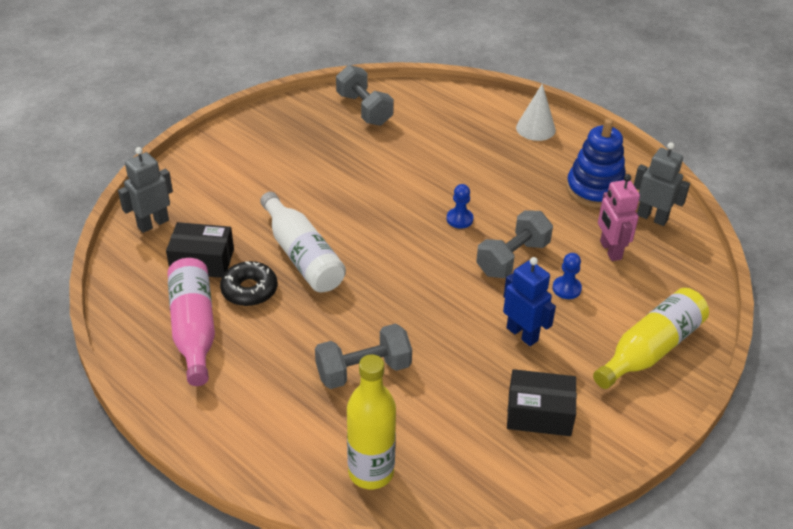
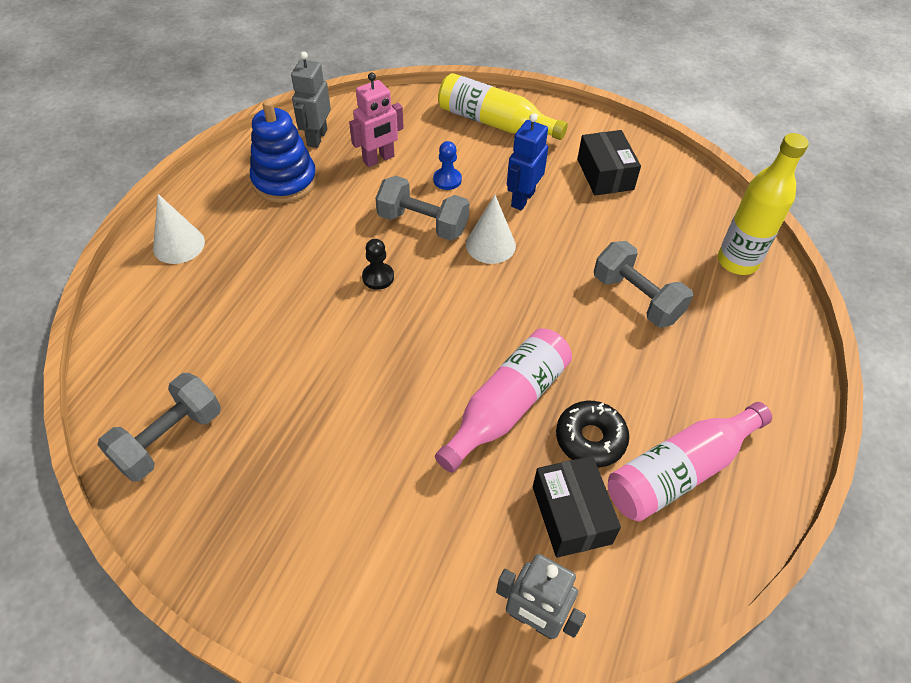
camera: 110 degrees left, 10 degrees up
(302, 255) = (507, 406): white bottle -> pink bottle
(459, 219) = (378, 277): blue pawn -> black pawn
(469, 294) = (490, 245): none -> white cone

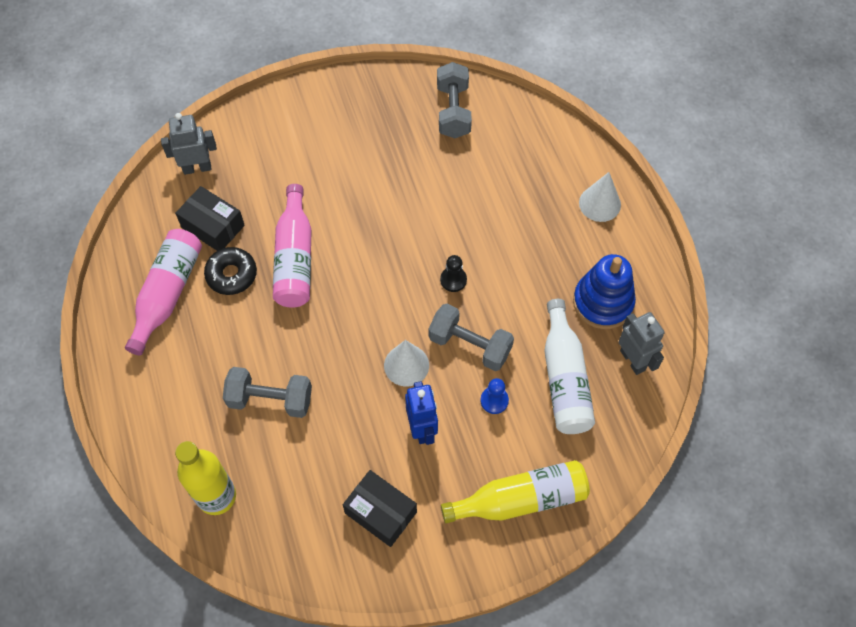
camera: 140 degrees right, 10 degrees up
(379, 159) = (564, 378): pink robot -> white bottle
(422, 223) = (470, 345): grey dumbbell -> grey dumbbell turned 45 degrees clockwise

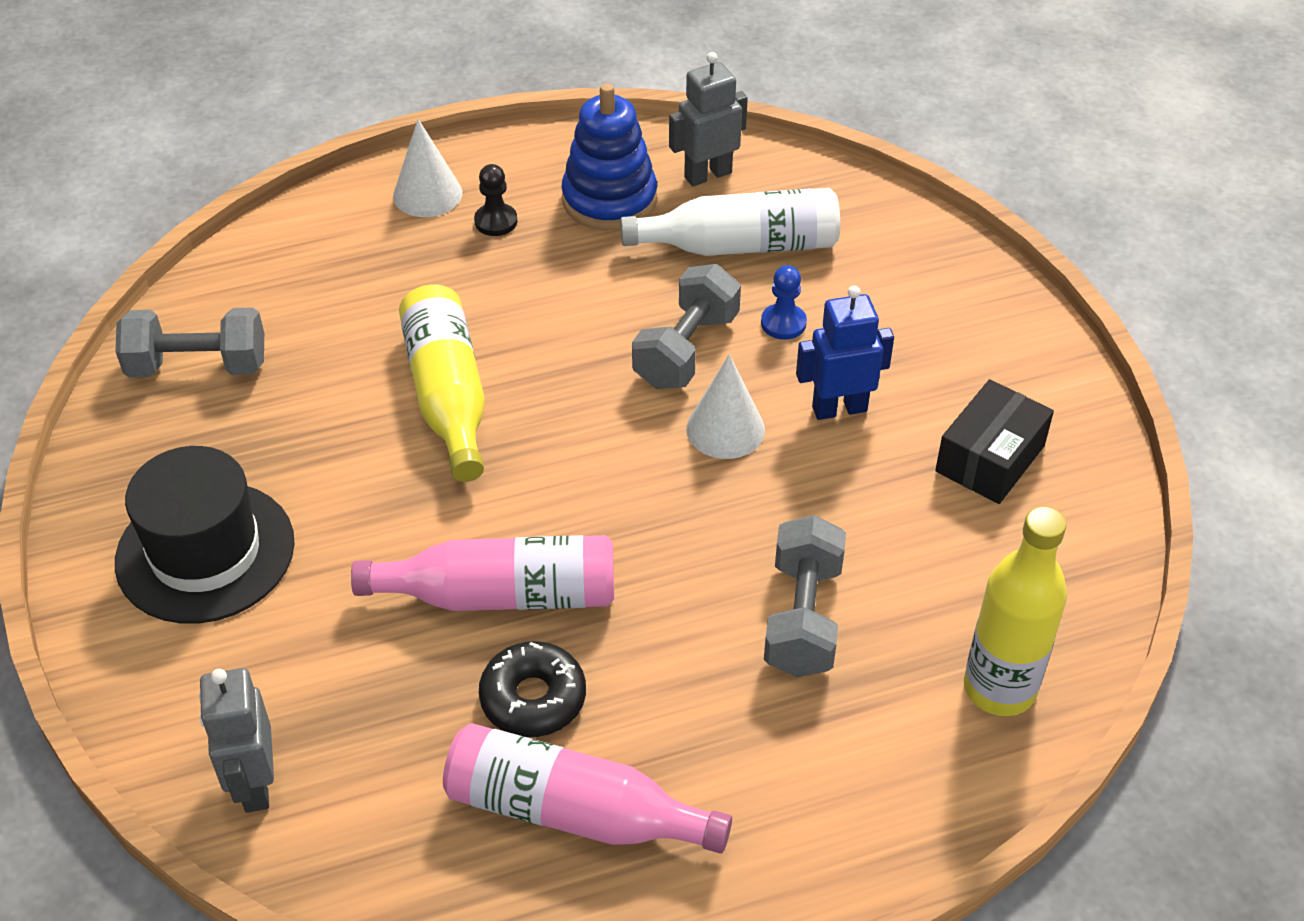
camera: 90 degrees left, 15 degrees down
(213, 226) = (413, 741): black box -> none
(329, 131) = (205, 552): none -> black hat
(453, 280) = (561, 369): black pawn -> black pawn (496, 221)
(520, 499) = (942, 298): yellow bottle -> yellow bottle (447, 396)

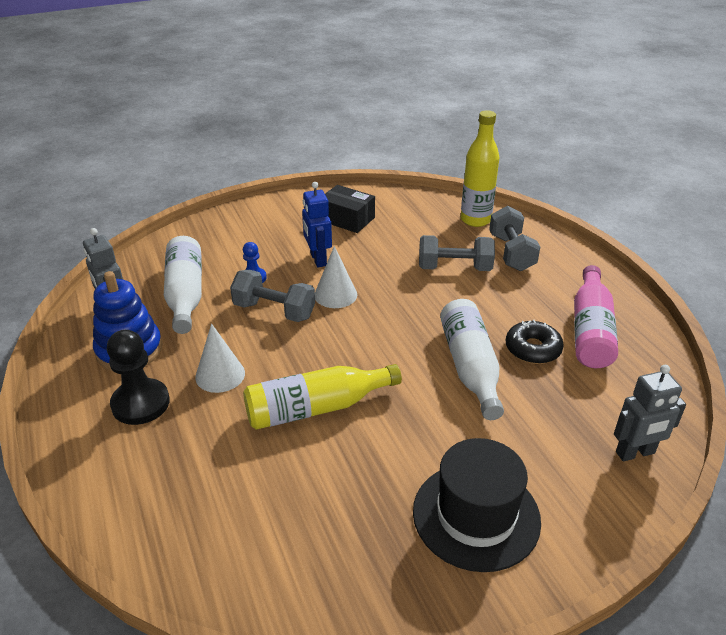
camera: 95 degrees left, 10 degrees down
(198, 366) = (290, 563): grey dumbbell -> grey dumbbell (511, 253)
(427, 194) = (99, 446): white cone -> white cone (220, 375)
(496, 221) = (140, 403): black pawn -> black pawn, size x1.80
(501, 595) = (470, 367): pink bottle -> white bottle

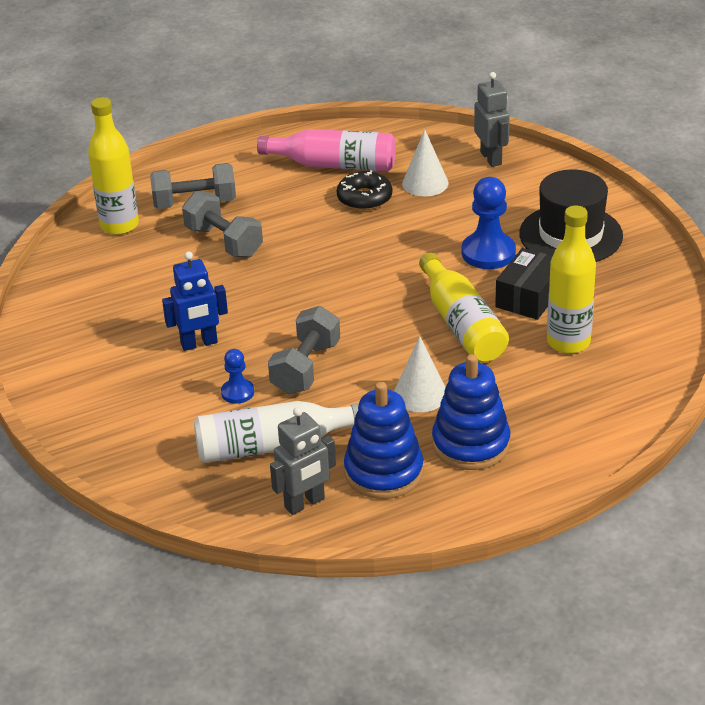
camera: 90 degrees left, 0 degrees up
(140, 403) = (471, 444): black pawn -> blue stacking toy
(270, 491) = (568, 342): none -> yellow bottle
(335, 294) = (274, 324): white cone -> white cone (425, 183)
(347, 219) = (103, 326): black box -> black box (529, 297)
(438, 436) = (488, 253): none -> blue pawn
(454, 268) = (224, 242): grey dumbbell -> grey dumbbell turned 45 degrees counterclockwise
(470, 367) = (394, 234): white bottle -> none

